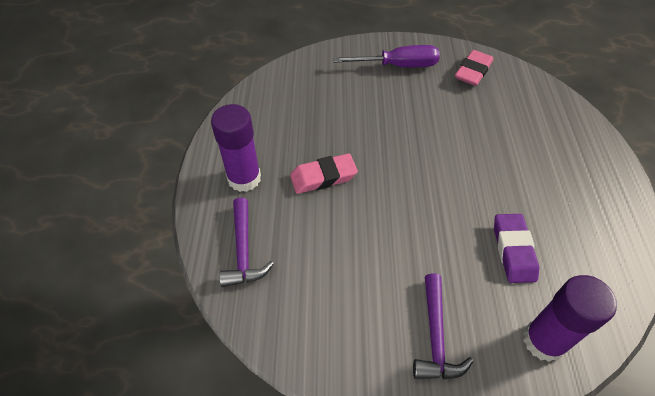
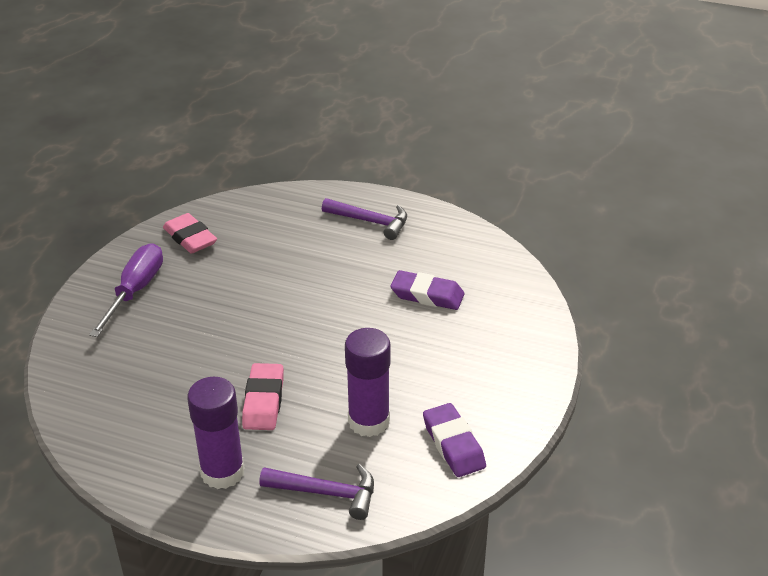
camera: 70 degrees left, 15 degrees down
(330, 332) = (453, 445): none -> purple eraser
(435, 337) = (488, 374): purple hammer -> purple hammer (371, 222)
(544, 341) = (518, 311): purple glue stick -> purple glue stick (369, 421)

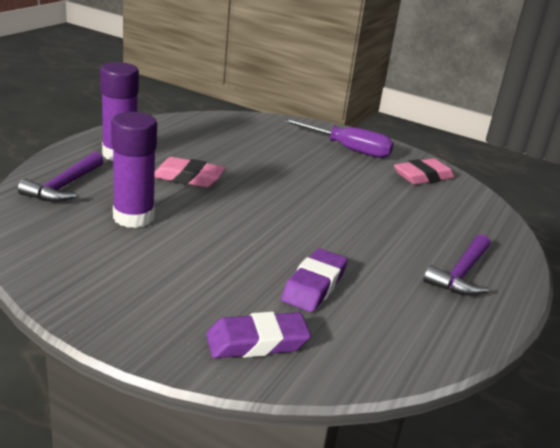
camera: 95 degrees right, 10 degrees down
(453, 445) = (70, 253): purple eraser -> purple eraser (257, 342)

